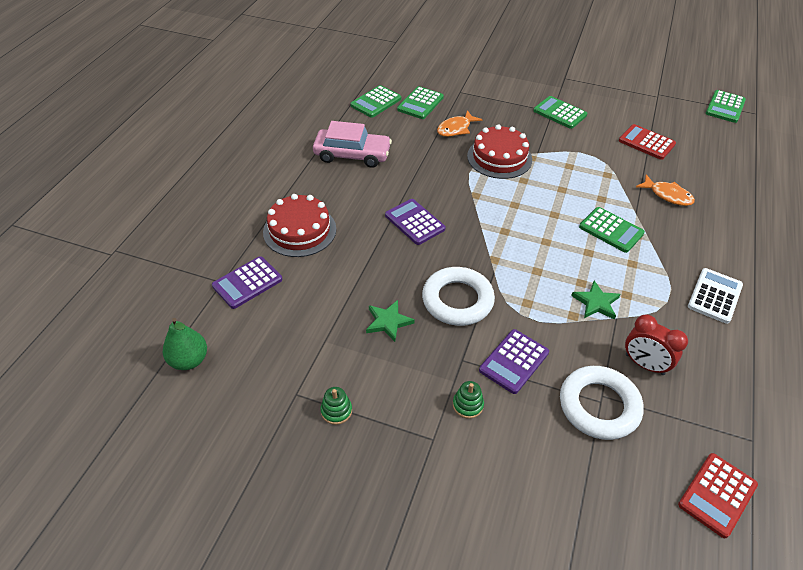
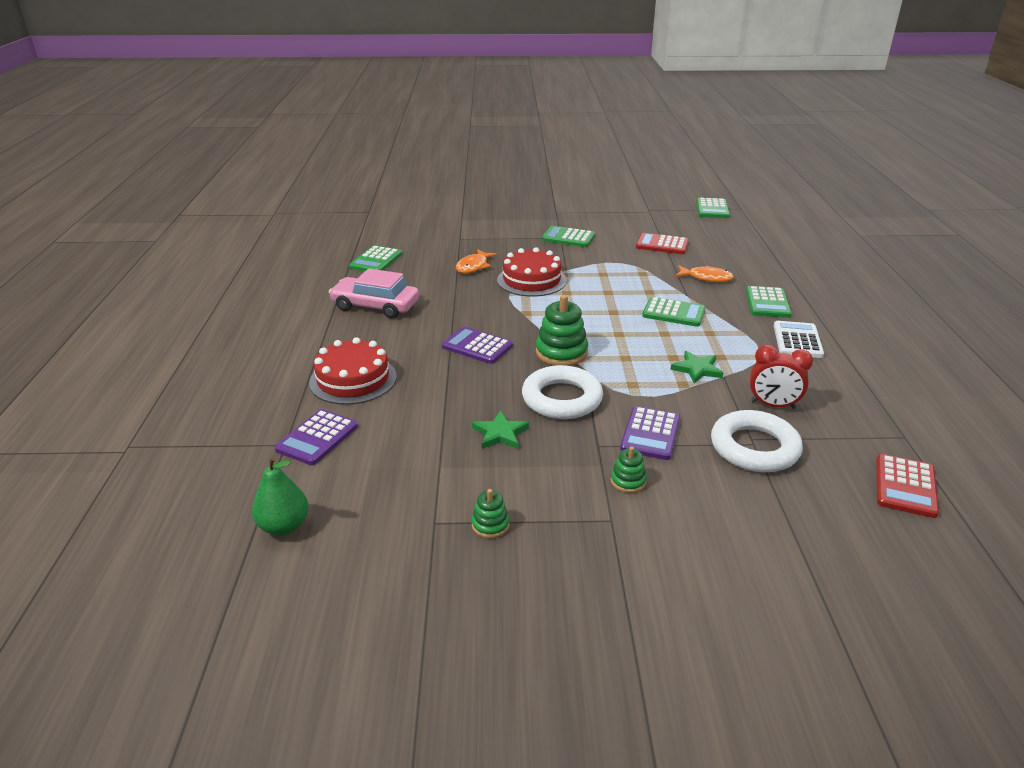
camera: 20 degrees left, 15 degrees down
(352, 155) = (375, 306): pink car -> pink car turned 150 degrees counterclockwise
(420, 103) = (424, 254): green calculator -> green calculator (767, 303)
(483, 249) = (561, 352): none -> green stacking toy

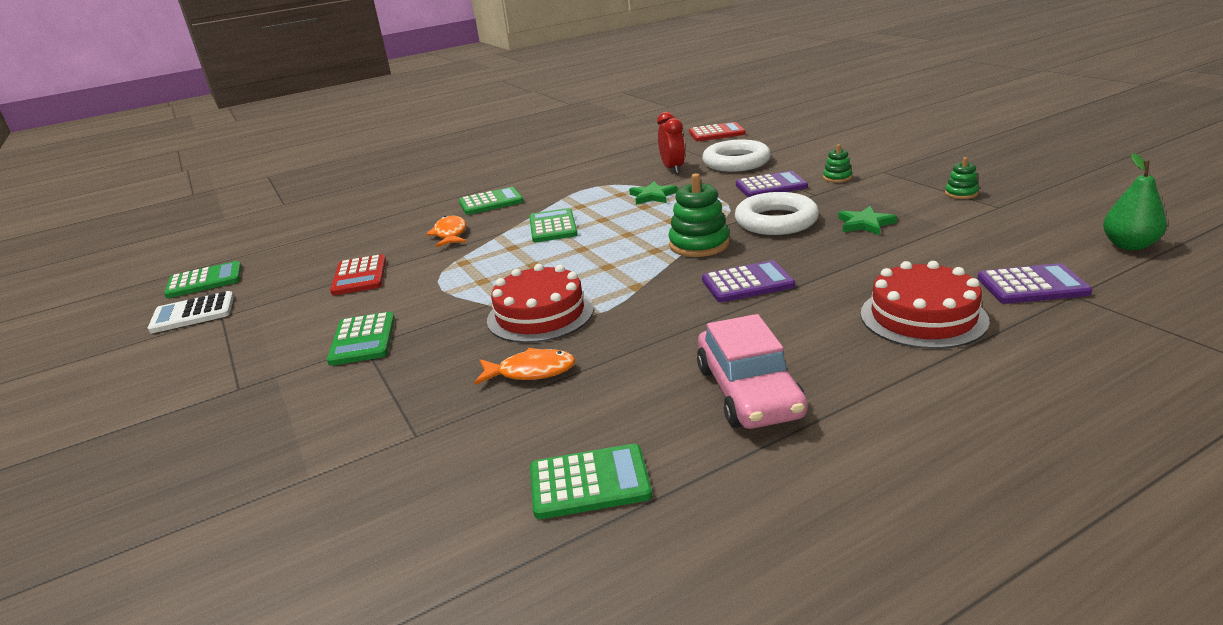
camera: 115 degrees left, 5 degrees down
(477, 346) = (747, 283): purple calculator -> purple calculator turned 105 degrees counterclockwise
(797, 340) = (557, 181): white calculator -> white calculator (193, 313)

